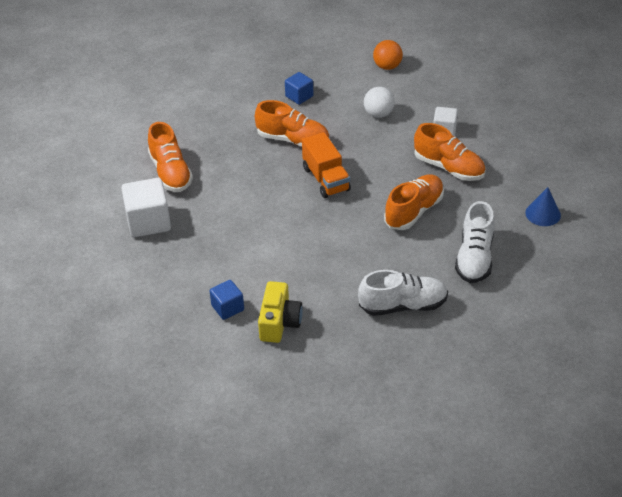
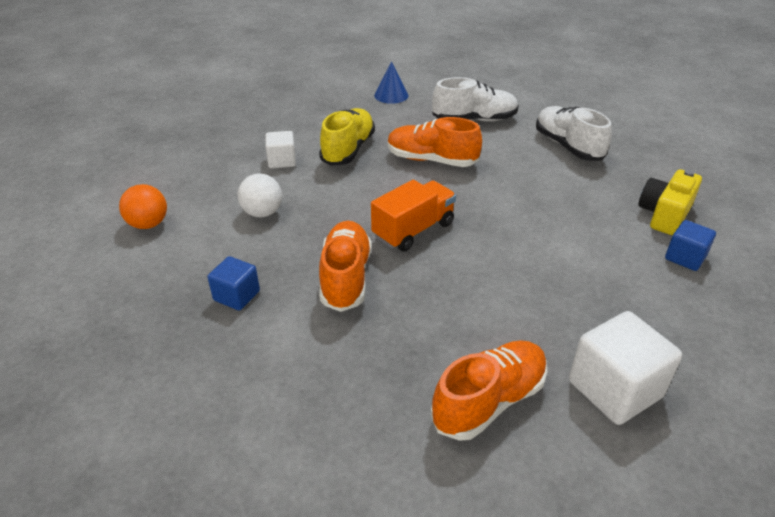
camera: 110 degrees left, 5 degrees down
(279, 322) = (664, 214): yellow camera -> yellow camera turned 45 degrees counterclockwise
(449, 168) = (348, 149): orange shoe -> yellow shoe

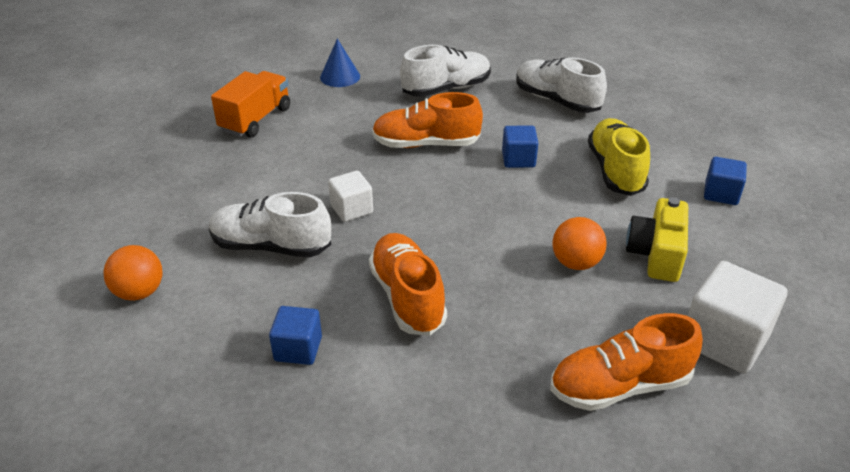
camera: 20 degrees left, 0 degrees up
(262, 213) = (271, 246): white ball -> white shoe
(282, 161) = (258, 180): white cube -> white cube (351, 209)
(348, 149) = (327, 150): yellow shoe -> yellow shoe (615, 170)
(413, 230) = (450, 227): orange truck -> orange truck (256, 119)
(489, 401) = (619, 386): orange shoe -> orange shoe turned 135 degrees counterclockwise
(505, 188) = (518, 159): none -> blue cube
(508, 285) = (576, 263): none -> orange ball
(664, 214) = (682, 154): yellow camera -> yellow camera (656, 254)

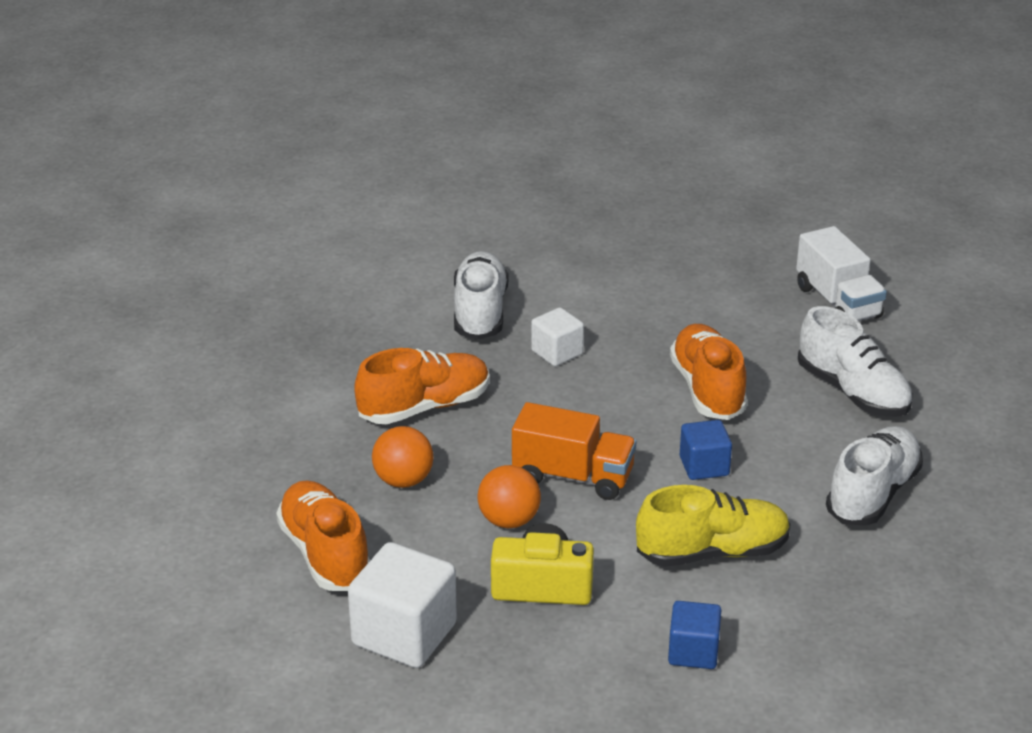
camera: 80 degrees right, 5 degrees down
(139, 292) = (396, 255): orange ball -> orange ball (403, 480)
(256, 119) = (706, 260): orange truck -> orange truck (573, 476)
(298, 349) = (341, 353): blue cube -> none
(340, 76) = (837, 302): blue cone -> white truck

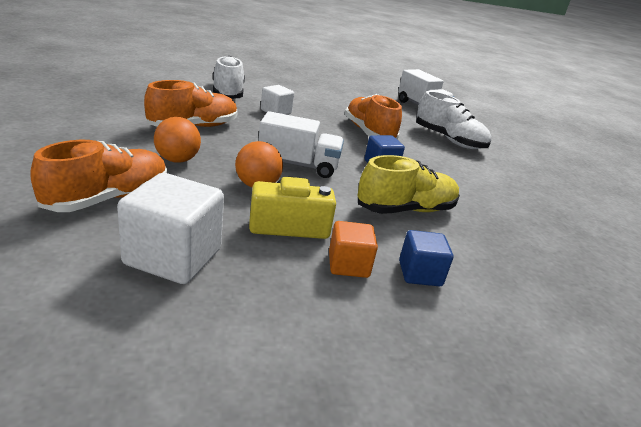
camera: 15 degrees left, 5 degrees down
(325, 554) = (108, 198): orange shoe -> orange shoe turned 75 degrees clockwise
(573, 476) = (298, 165): orange truck -> white truck
(605, 641) = (348, 265): none -> orange cube
(872, 494) = (488, 184): white shoe -> none

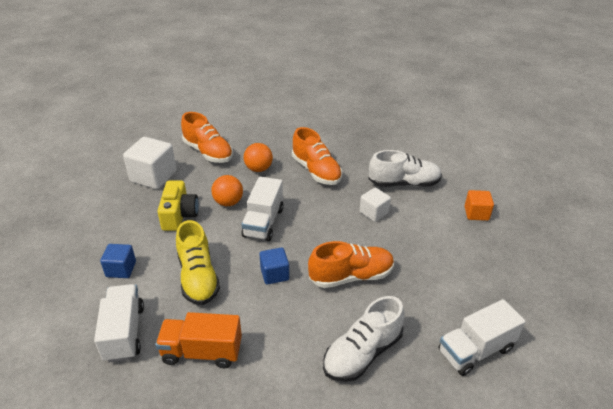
camera: 100 degrees right, 10 degrees up
(348, 265) = (136, 237): orange cube -> orange cube (476, 213)
(501, 208) = (202, 351): none -> orange truck
(517, 260) = (124, 333): none -> white truck

